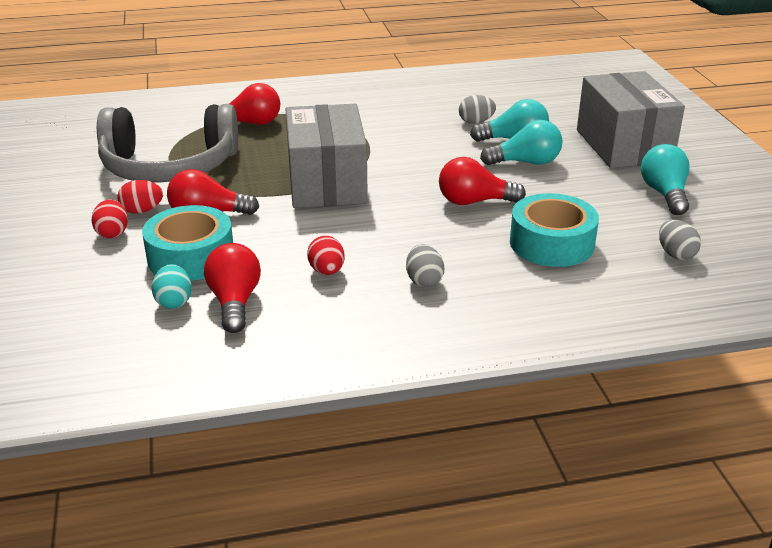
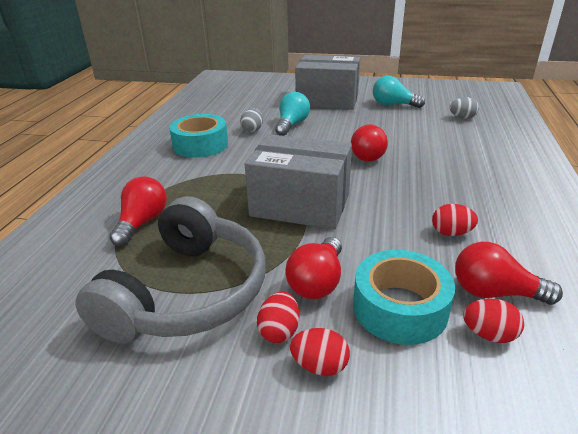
camera: 65 degrees left, 0 degrees up
(174, 302) = (489, 334): turquoise egg -> red egg
(424, 281) = (475, 195): grey egg -> none
(526, 162) = (327, 128): turquoise light bulb -> none
(551, 243) = (438, 144): turquoise tape -> turquoise tape (200, 145)

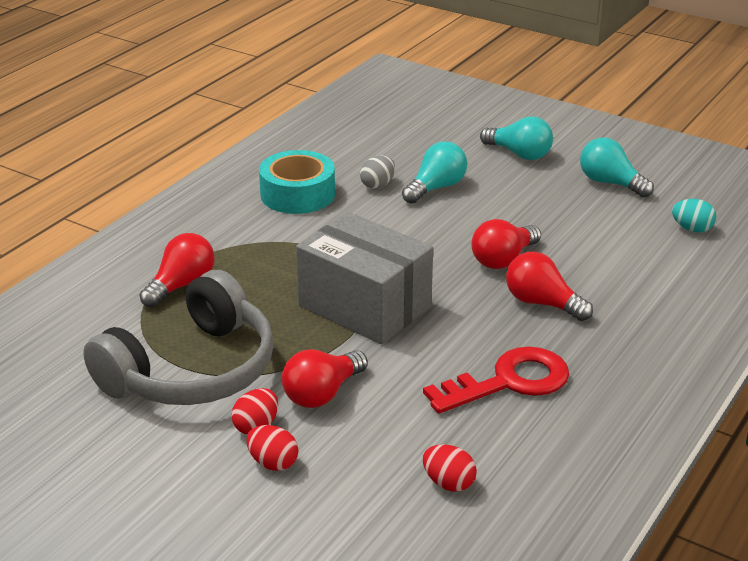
camera: 20 degrees right, 0 degrees up
(327, 100) = (519, 154): grey box -> turquoise light bulb
(400, 308) = (384, 438): turquoise tape -> none
(451, 233) = (509, 382): red egg -> red key
(462, 118) = (692, 229): grey egg -> turquoise egg
(494, 292) = (493, 451): red light bulb -> red light bulb (542, 303)

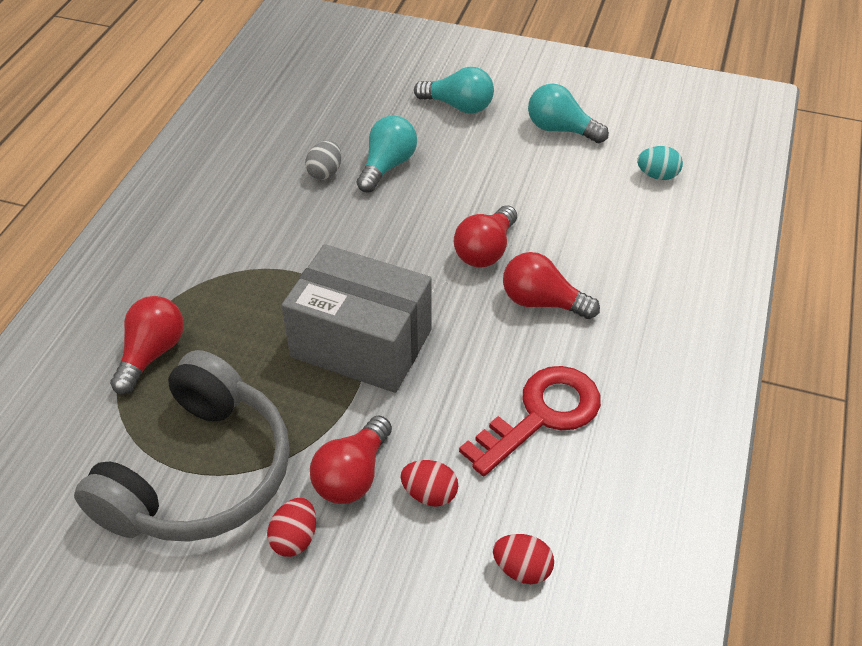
camera: 15 degrees left, 15 degrees up
(273, 463) = (328, 586): red egg -> red egg (429, 494)
(297, 194) = (243, 200): turquoise tape -> none

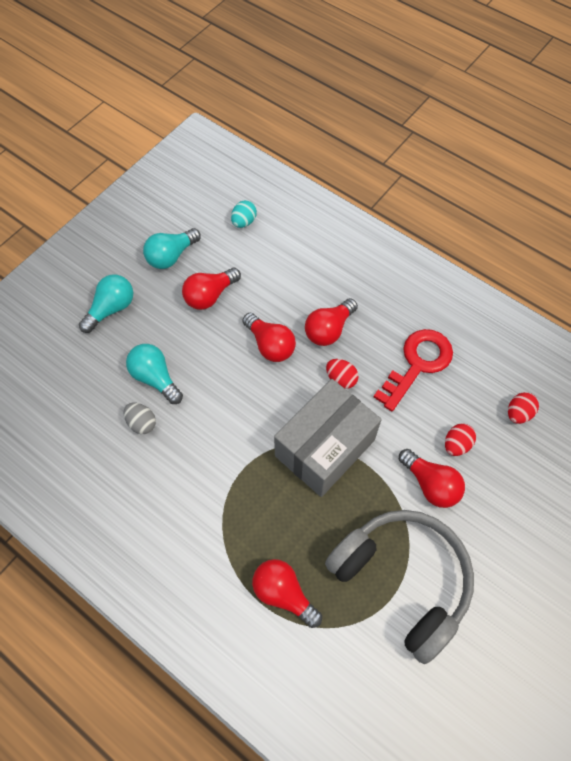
camera: 70 degrees left, 15 degrees up
(295, 538) = (468, 531): red egg -> red egg (341, 379)
(525, 177) = (210, 295): none -> red light bulb
(541, 415) = (417, 364): red key -> red key turned 60 degrees clockwise

